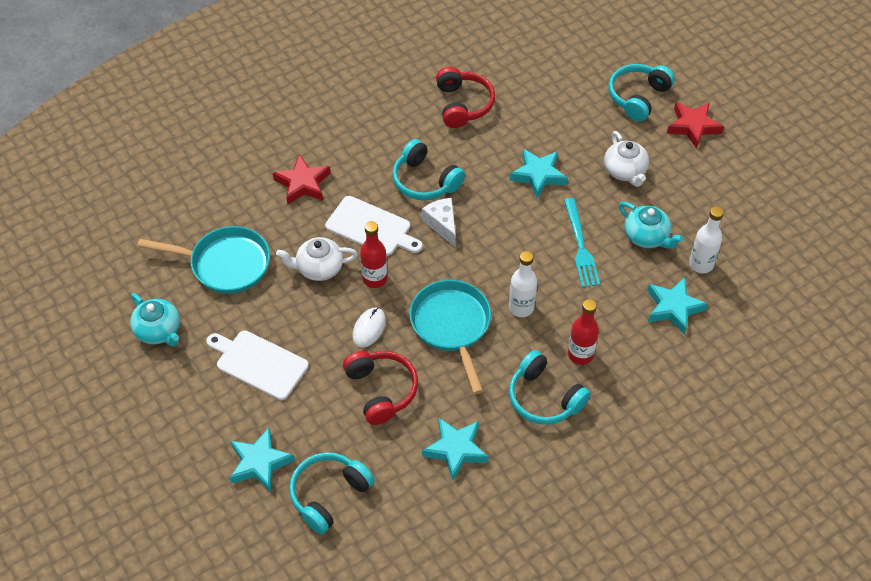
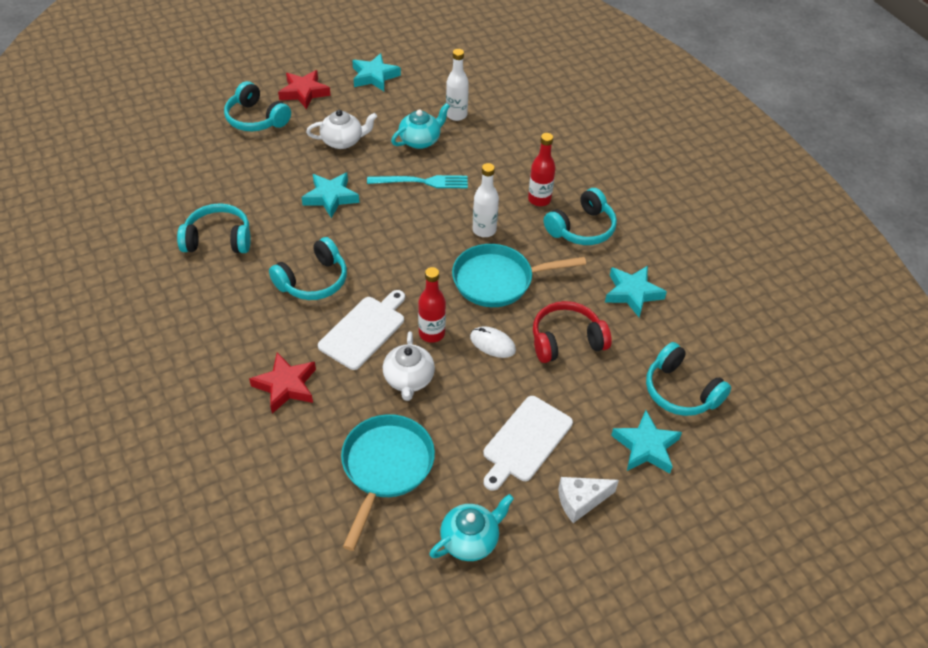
camera: 85 degrees left, 5 degrees down
(442, 224) = (374, 273): white cheese -> white cheese (580, 501)
(463, 105) = (218, 239): red headphones -> turquoise headphones
(673, 308) = (498, 138): turquoise star -> turquoise star (374, 76)

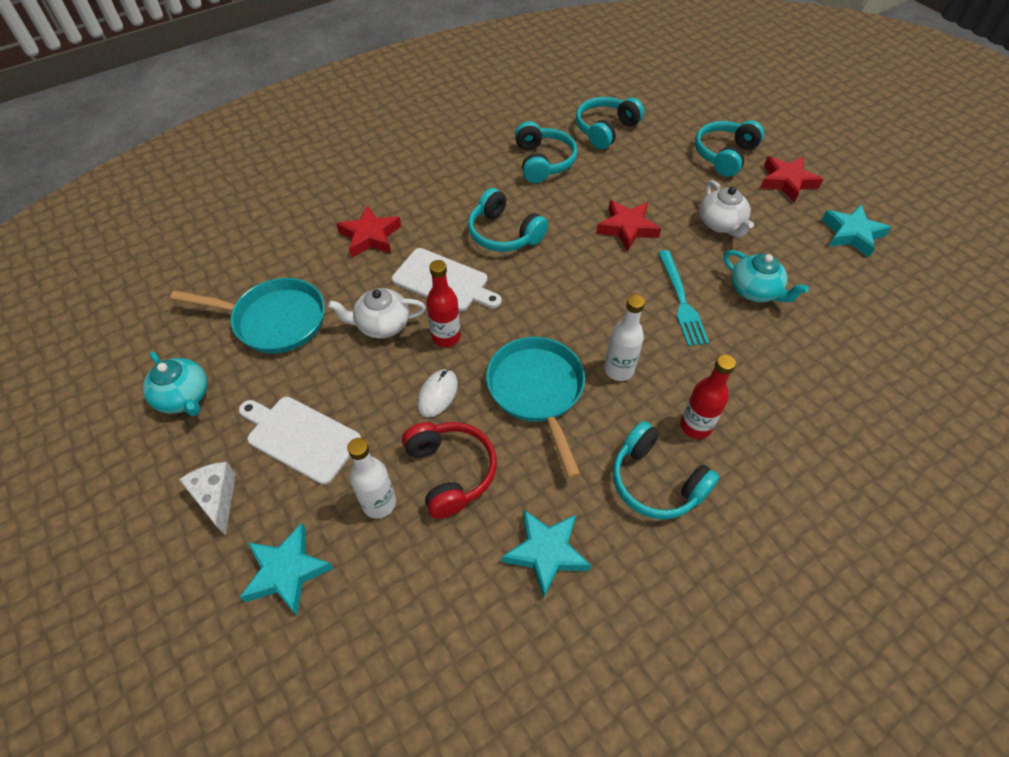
camera: 85 degrees right, 5 degrees up
(330, 197) = (627, 228): turquoise star -> red star
(456, 115) = (822, 321): white bottle -> white bottle (379, 503)
(680, 391) = (375, 619): turquoise headphones -> turquoise headphones (605, 130)

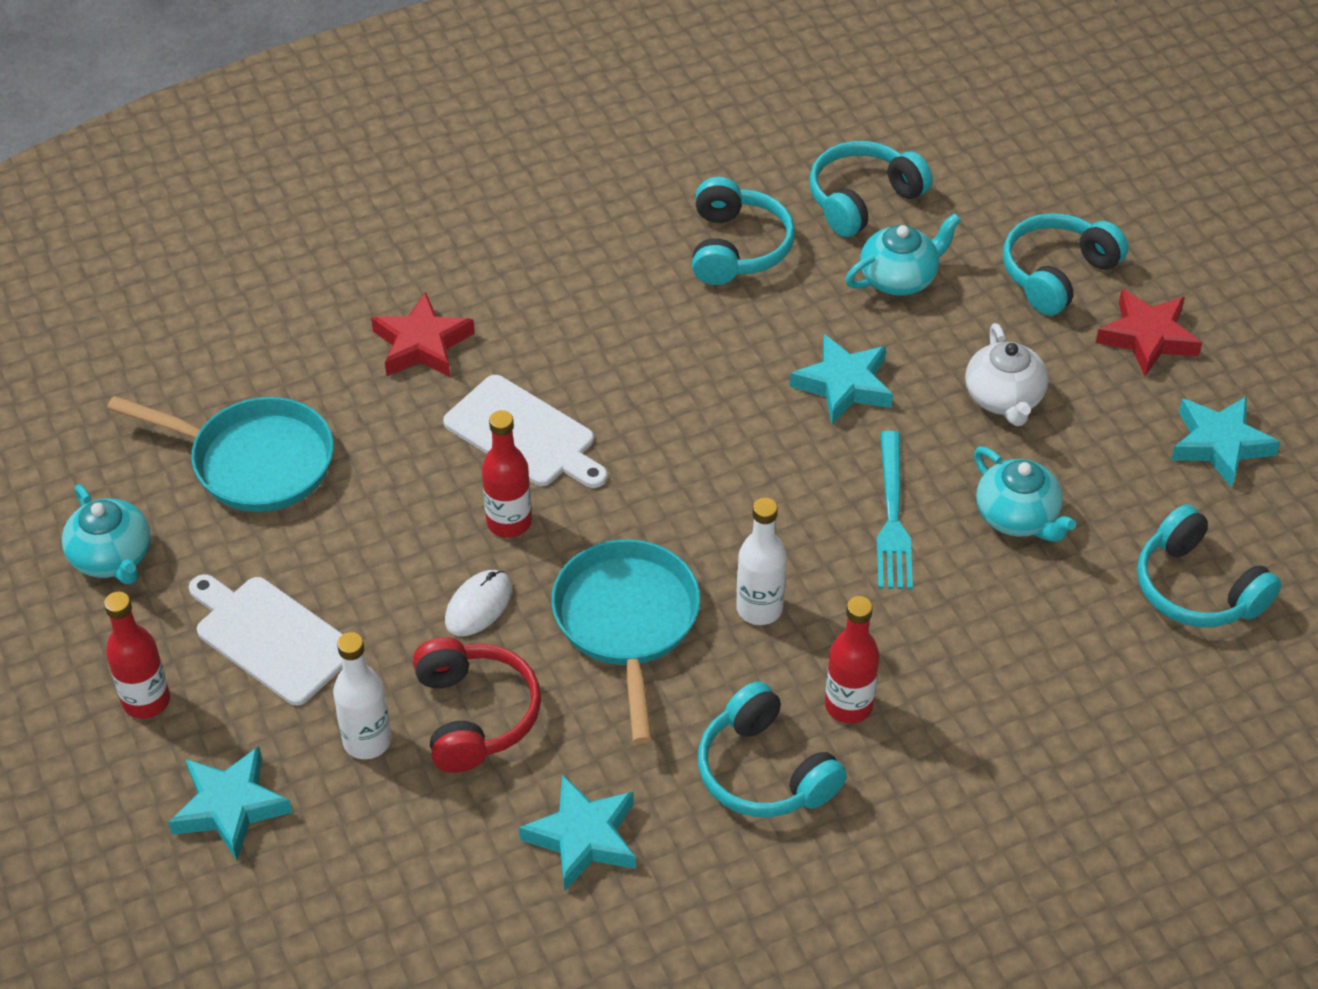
camera: 10 degrees right, 5 degrees down
(216, 498) = (146, 701): white cheese -> red bottle
(382, 325) = (415, 490): white teapot -> none
(504, 234) = (638, 368): turquoise headphones -> turquoise headphones (1196, 588)
(627, 228) = (843, 385): red star -> turquoise star
(639, 167) = (899, 278): none -> turquoise teapot

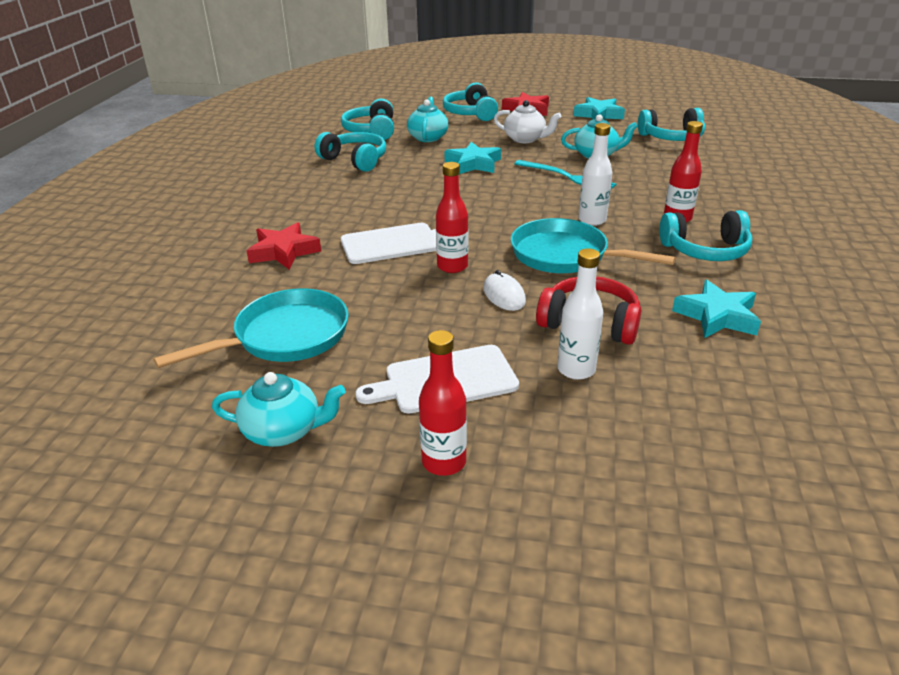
camera: 55 degrees left, 15 degrees down
(230, 807) = (587, 453): turquoise star -> none

